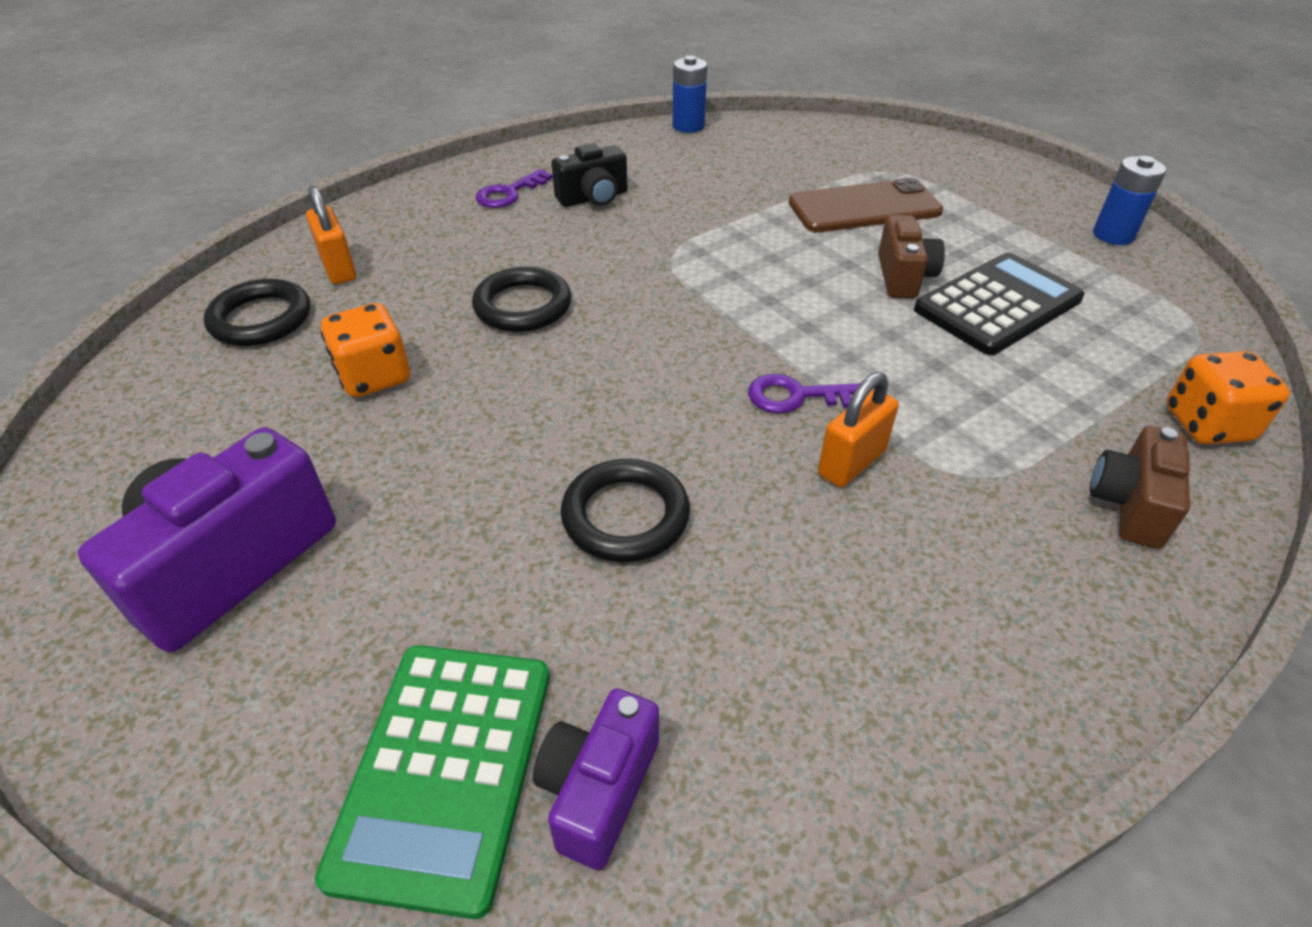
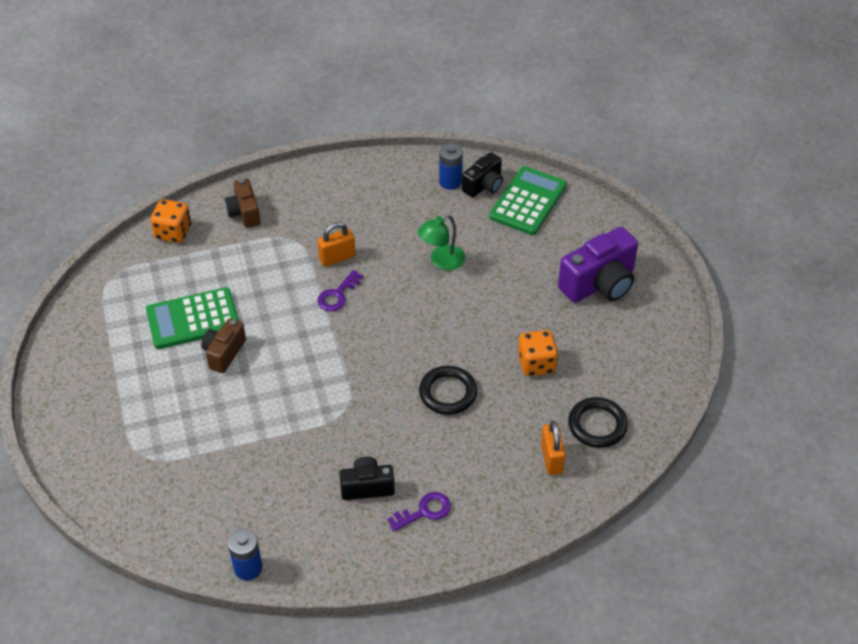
camera: 160 degrees left, 5 degrees up
(598, 789) = (484, 185): purple camera -> black camera
(625, 516) = (441, 261): black ring -> green lamp
(796, 396) = (337, 295): purple key -> purple key turned 105 degrees clockwise
(864, 207) = (194, 420): brown phone -> none
(998, 305) = (193, 319): black calculator -> green calculator
(1113, 235) = (71, 349): blue battery -> blue battery (450, 182)
(1129, 505) = (244, 213): brown camera -> brown camera turned 120 degrees clockwise

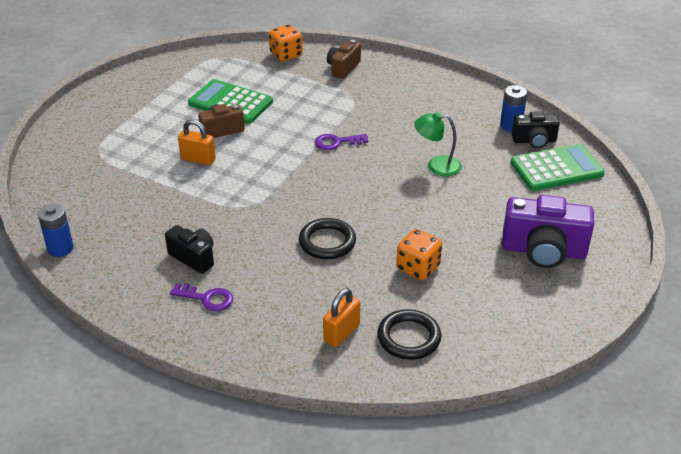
camera: 45 degrees right, 10 degrees down
(337, 258) = (367, 123): orange padlock -> orange padlock (198, 159)

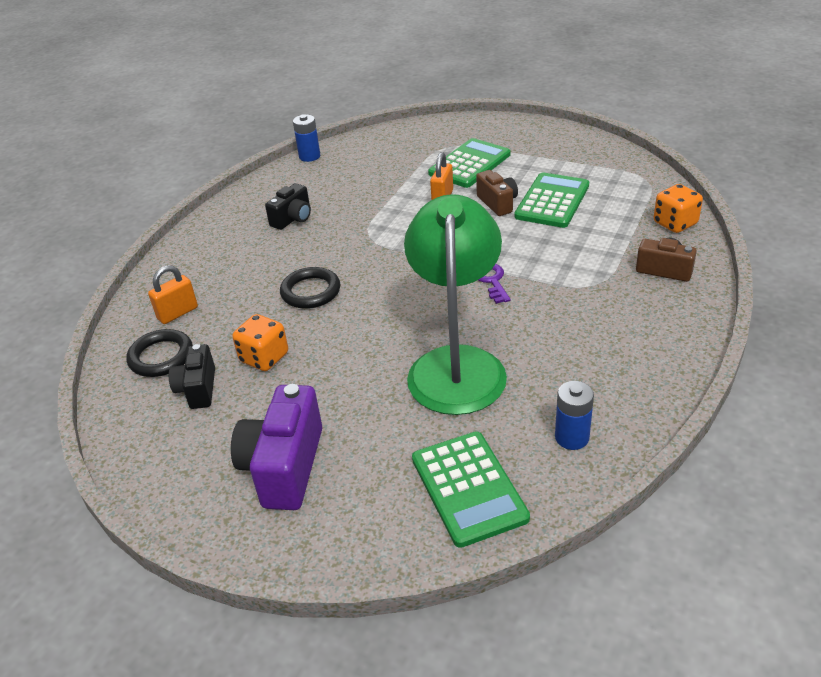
camera: 90 degrees right, 0 degrees up
(143, 140) = (470, 164): none -> green calculator
(207, 298) = (238, 233): purple key -> none
(341, 333) = (178, 313): orange padlock -> orange padlock turned 75 degrees counterclockwise
(436, 166) = (457, 364): green lamp -> green lamp, size x2.20
(534, 141) = (536, 464): black camera -> black camera (198, 389)

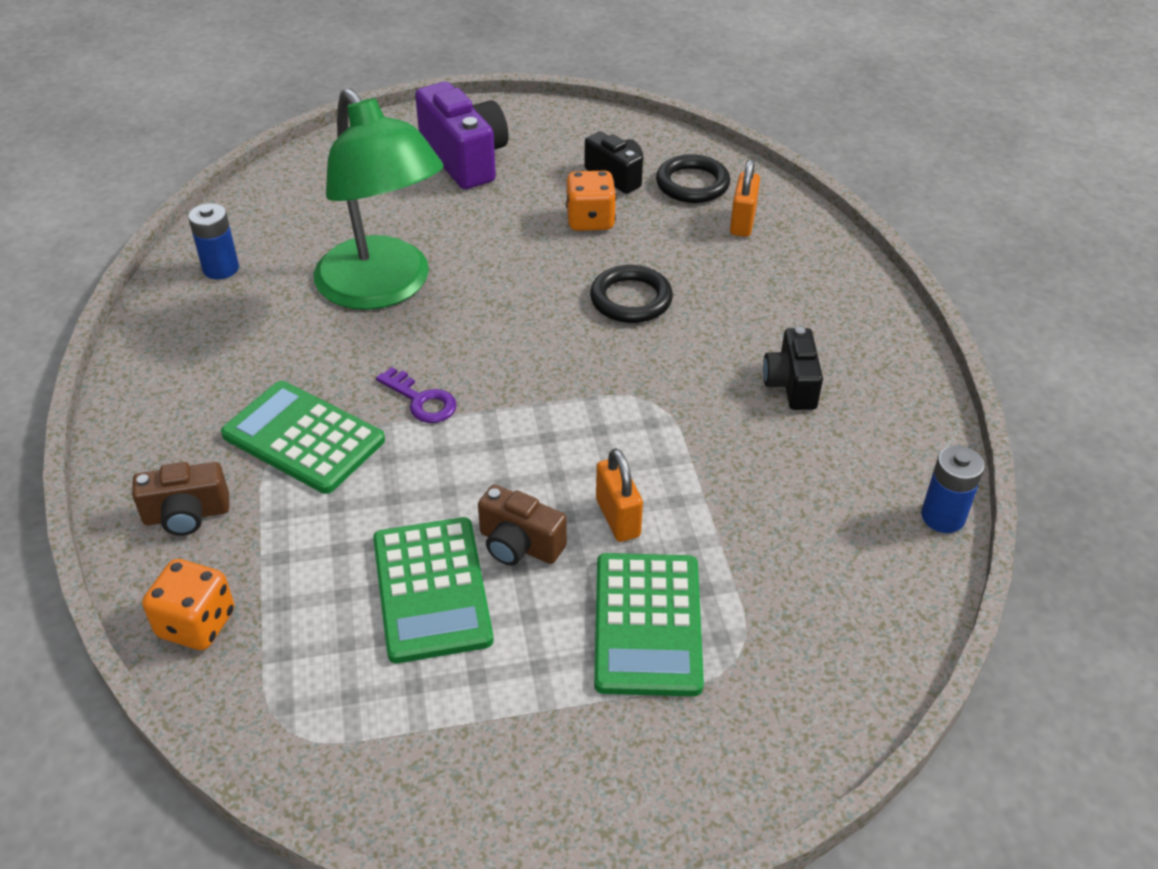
camera: 140 degrees right, 5 degrees up
(468, 488) = (293, 201): green calculator -> green calculator (303, 438)

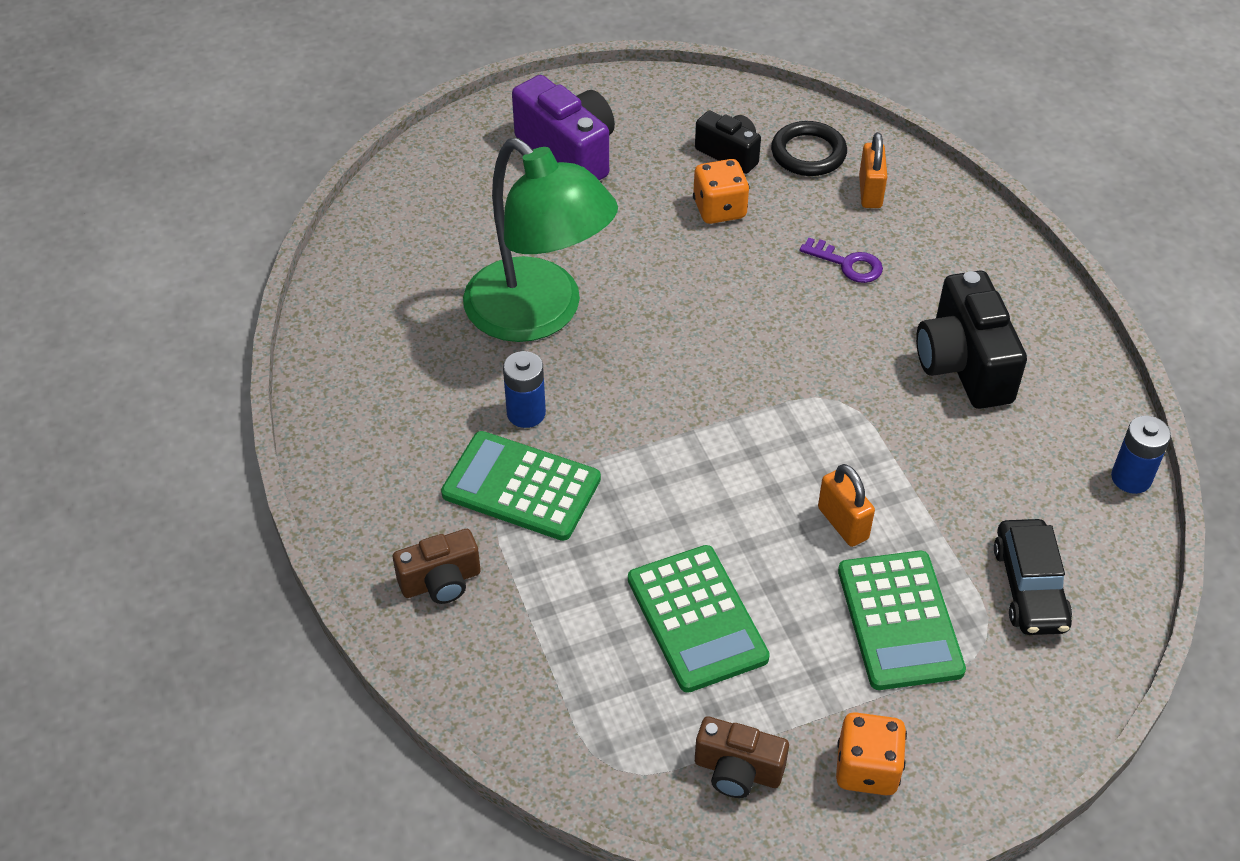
camera: 10 degrees left, 5 degrees up
(196, 624) = (494, 685): orange dice -> orange dice (867, 769)
(221, 268) = (365, 314): blue battery -> blue battery (526, 413)
(421, 400) = (620, 431): purple key -> purple key (847, 264)
(519, 545) = (762, 563): brown camera -> brown camera (737, 771)
(631, 299) = (786, 293): black ring -> none
(791, 385) = (963, 365): black camera -> black camera, size x1.68
(801, 611) = (1029, 587): none -> black car

